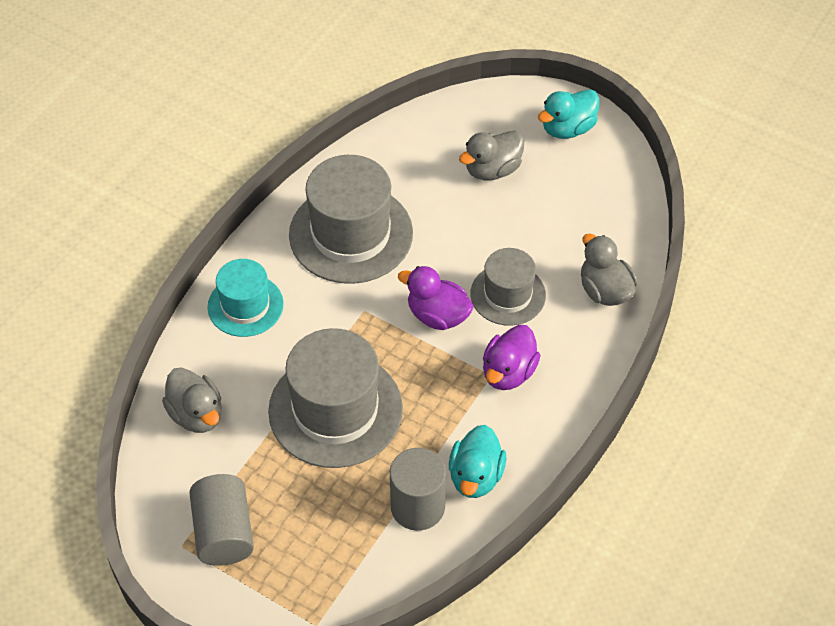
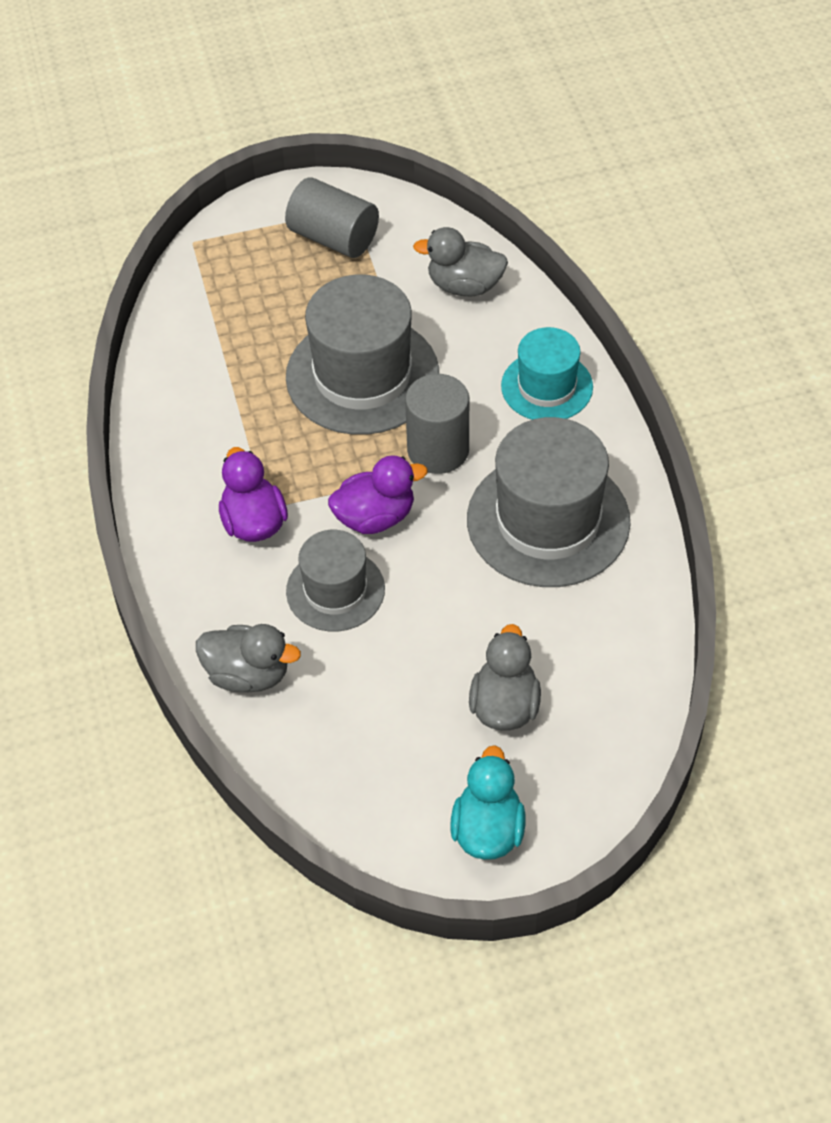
camera: 135 degrees right, 0 degrees up
(417, 507) = (208, 365): grey cylinder -> grey cylinder (438, 450)
(475, 476) = (187, 421): turquoise duck -> none

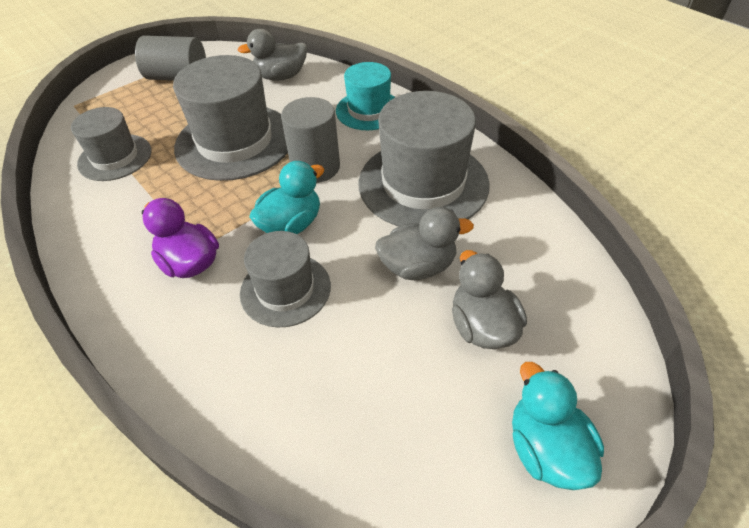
camera: 25 degrees left, 5 degrees down
(219, 348) = (115, 157): none -> grey hat
(248, 674) = (237, 394): grey duck -> grey duck (418, 266)
(375, 517) = (291, 225): purple duck -> turquoise duck

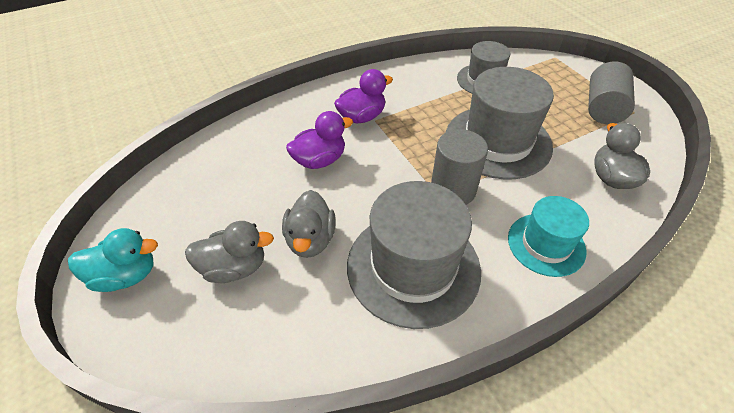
camera: 100 degrees right, 0 degrees up
(285, 289) = (319, 160): grey hat -> purple duck
(291, 225) = (383, 168): turquoise duck -> none

